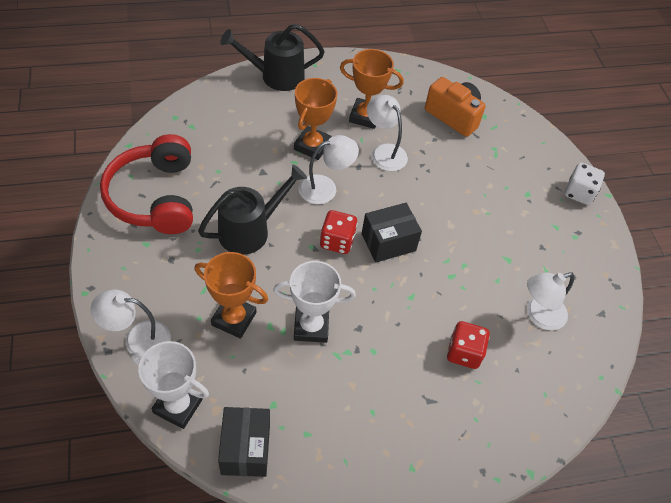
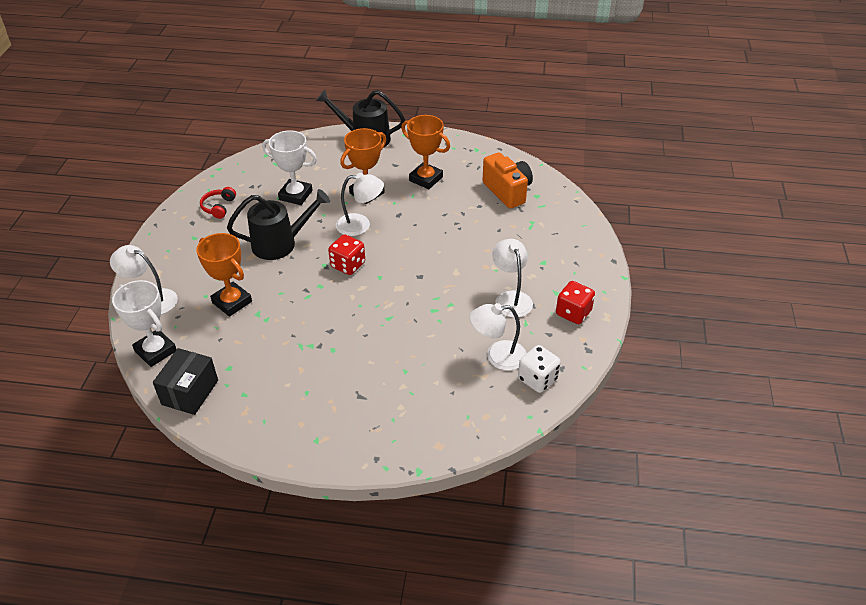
camera: 25 degrees right, 10 degrees down
(155, 197) = (219, 207): red headphones -> red headphones, size x0.42
(311, 327) = (290, 321): white trophy -> white trophy (295, 195)
(384, 152) = (427, 208): white lamp -> white lamp (511, 298)
(388, 242) = (392, 274): black box -> none
(464, 352) = (411, 368): red dice -> red dice (573, 313)
(579, 193) = (595, 270): white dice -> white dice (537, 379)

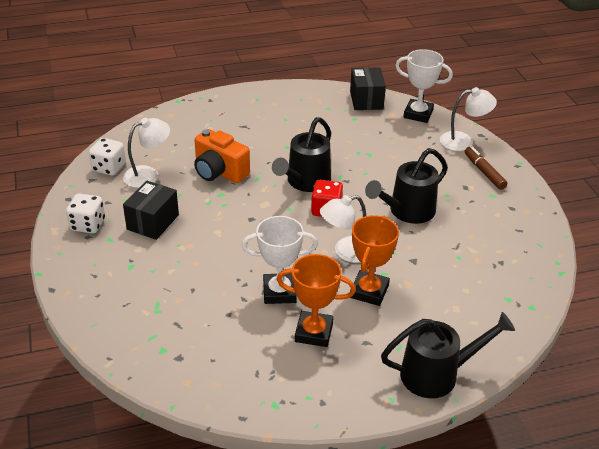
camera: 155 degrees right, 5 degrees down
(173, 261) = (484, 172): none -> brown marker
(219, 207) = (506, 229): red headphones -> none
(232, 302) = (398, 156): orange trophy -> none
(295, 195) = (444, 265): white trophy -> white trophy (279, 292)
(345, 299) = (305, 182): none -> black watering can
(507, 191) = (202, 345): orange camera -> orange camera (219, 172)
(511, 298) = (153, 222): white lamp -> black box
(573, 313) = (88, 225): red dice -> white dice

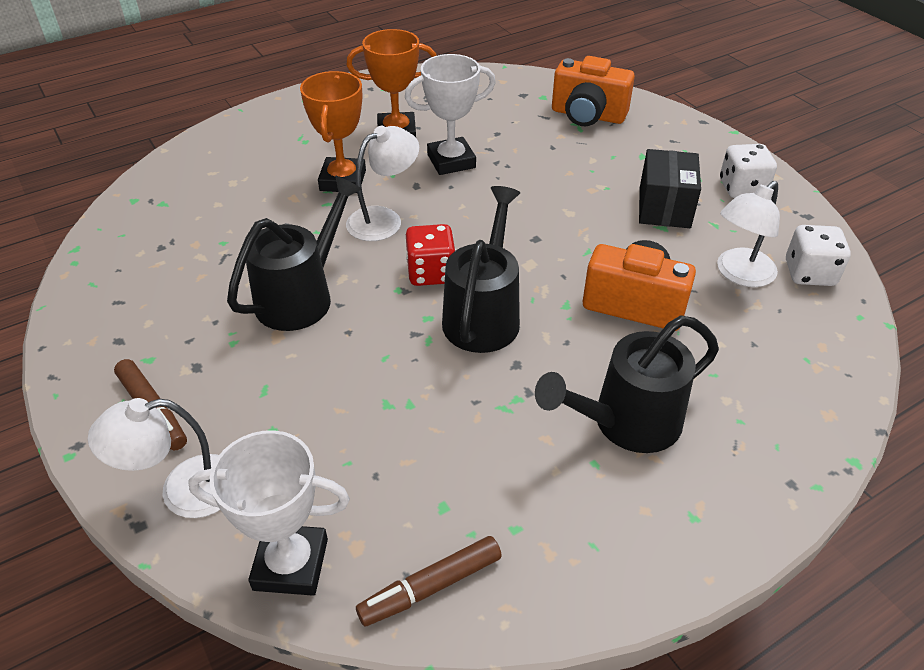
camera: 165 degrees right, 5 degrees up
(140, 317) = (587, 115): none -> orange camera
(366, 100) = (431, 587): black box -> brown marker
(438, 374) = (258, 123): black watering can -> black watering can (625, 423)

